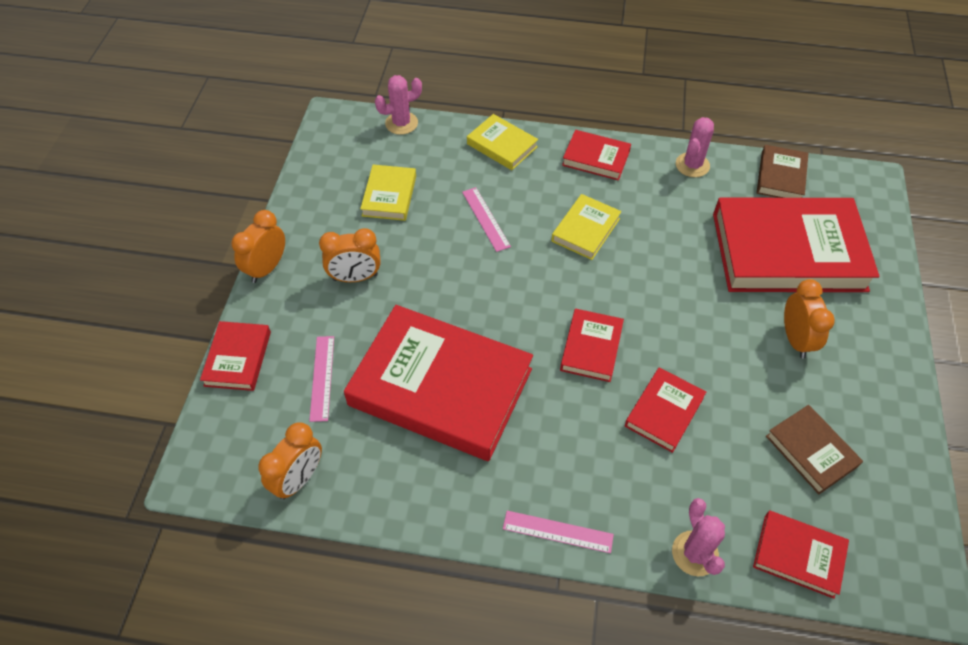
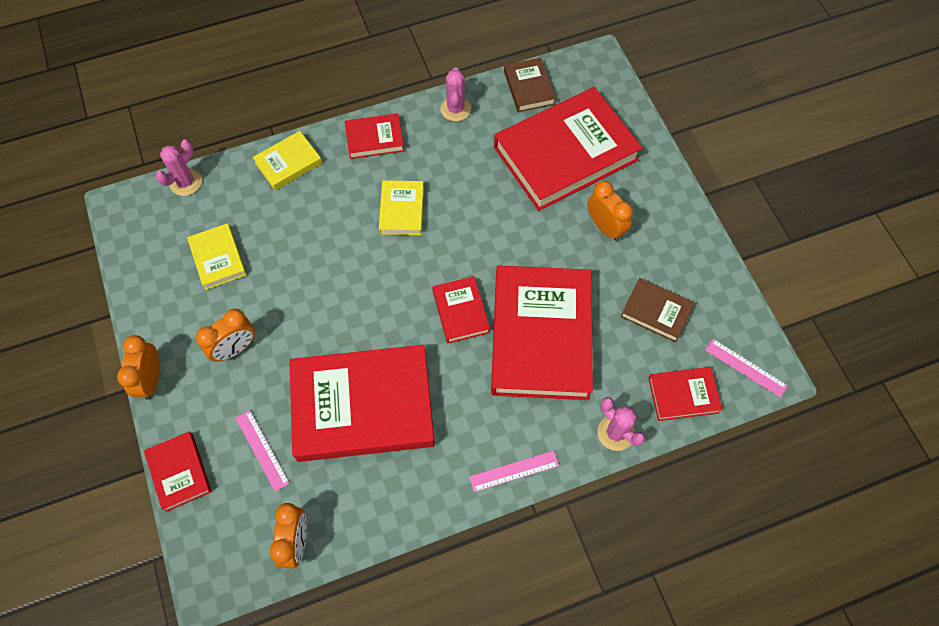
camera: 30 degrees left, 10 degrees up
(485, 219) = (314, 240): pink ruler -> pink ruler (745, 368)
(502, 145) = (288, 163): yellow book -> yellow book turned 45 degrees counterclockwise
(664, 412) = (541, 336): red book -> red book, size x2.16

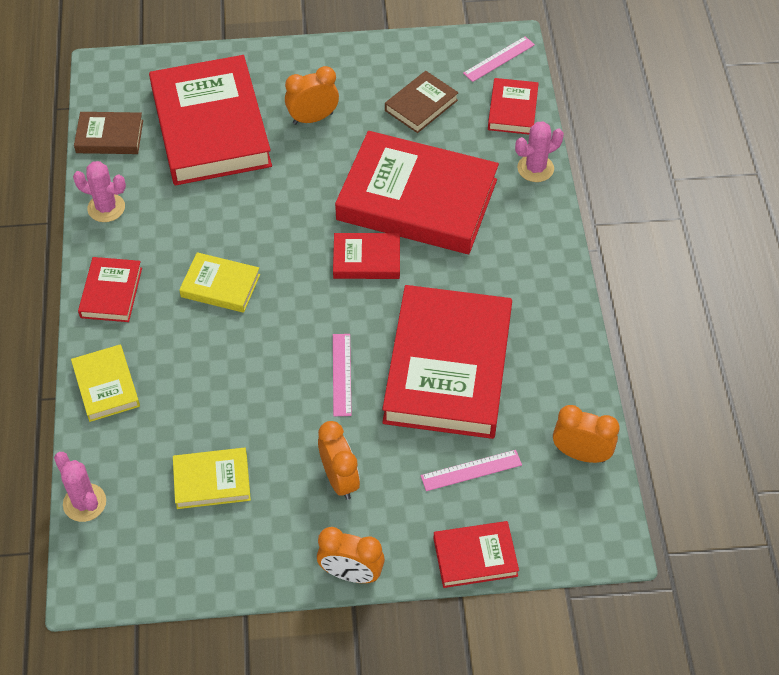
camera: 75 degrees left, 10 degrees down
(514, 471) = (552, 255): pink ruler -> pink ruler (341, 374)

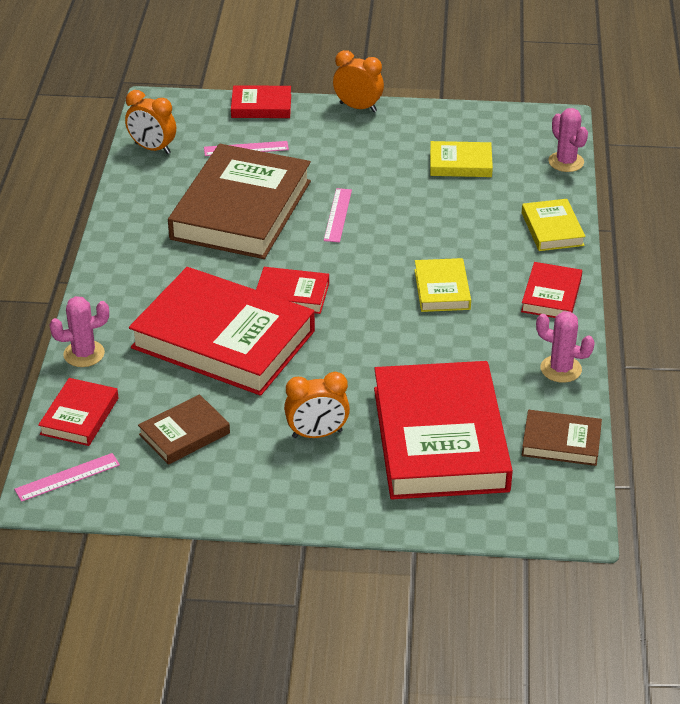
camera: 170 degrees left, 15 degrees down
(220, 286) = (442, 289): yellow book -> yellow book turned 60 degrees clockwise
(339, 479) = (355, 154): orange clock -> none
(448, 367) = (241, 210): red book -> brown book

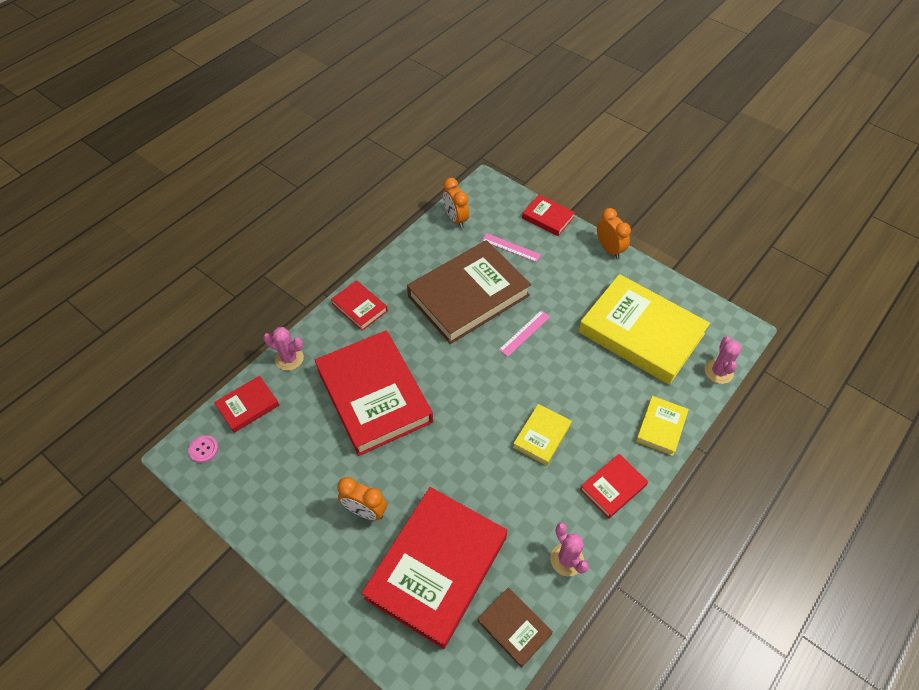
camera: 35 degrees right, 15 degrees up
(67, 477) = (203, 449): pink ruler -> pink button
(184, 434) = (291, 458): brown book -> none
(292, 294) = (443, 383): red book -> red book (359, 307)
(460, 163) = (641, 333): yellow book -> yellow book, size x2.16

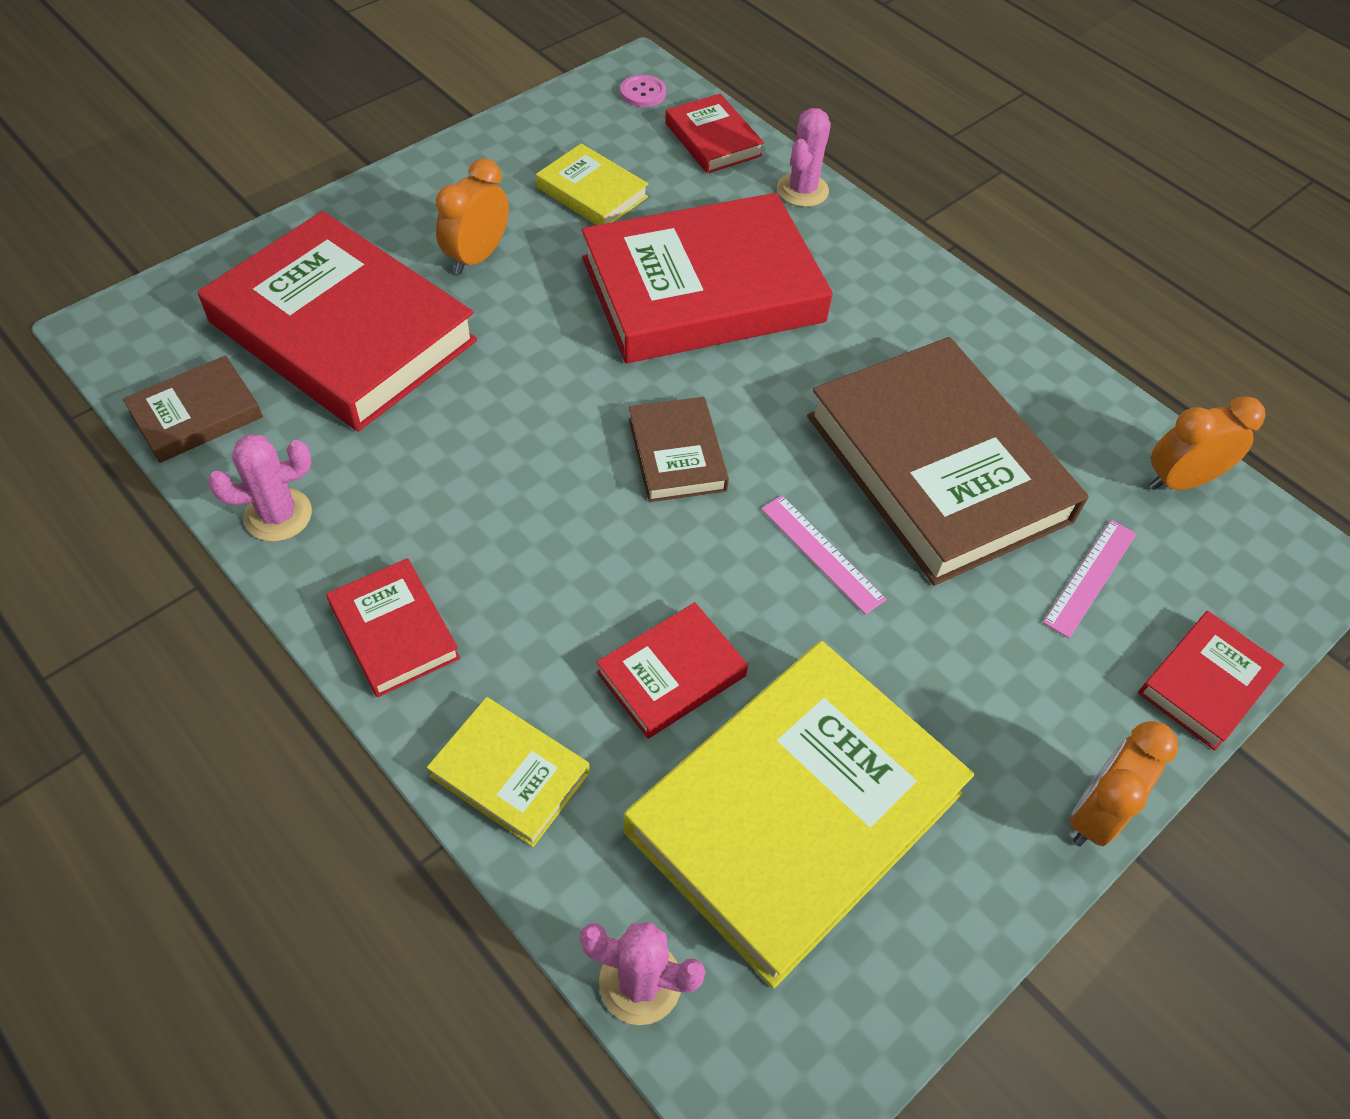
camera: 95 degrees right, 0 degrees up
(359, 307) = (914, 290): red book -> red book (671, 674)
(485, 392) = (677, 454): none -> brown book
(542, 436) = (550, 530): yellow book -> yellow book (592, 192)
(609, 249) = (1095, 813): orange clock -> orange clock turned 150 degrees clockwise

